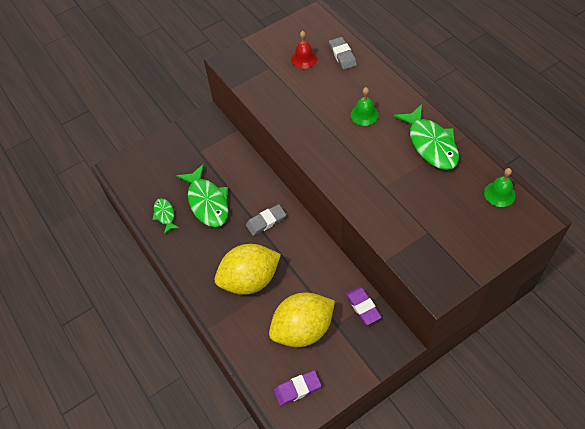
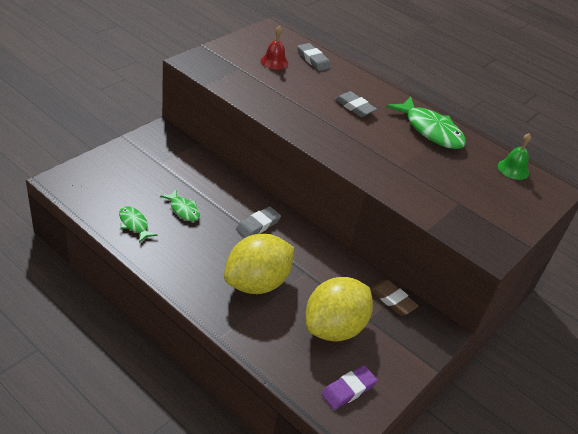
camera: 25 degrees left, 15 degrees down
(207, 202) = (183, 210): green fish -> green fish, size x0.53
(363, 307) = (392, 300): purple eraser -> brown eraser
(364, 114) = (354, 107): green bell -> grey eraser

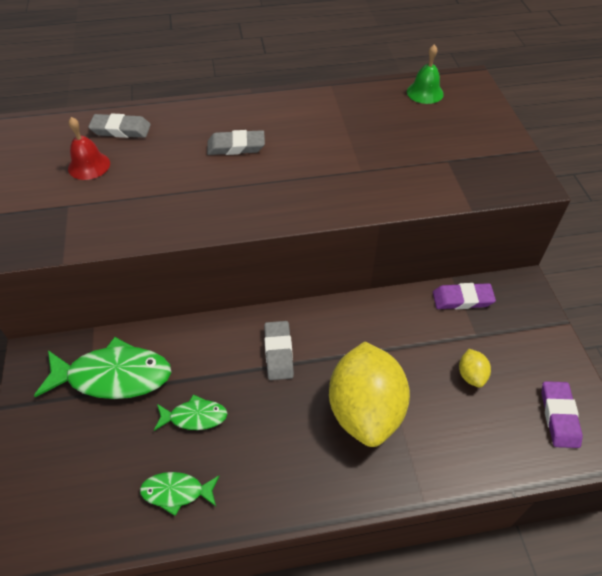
camera: 45 degrees left, 10 degrees up
(334, 327) = (471, 375): yellow lemon -> yellow lemon, size x0.41
(392, 300) = (462, 299): brown eraser -> purple eraser
(430, 130) = (324, 112): green fish -> green fish (114, 376)

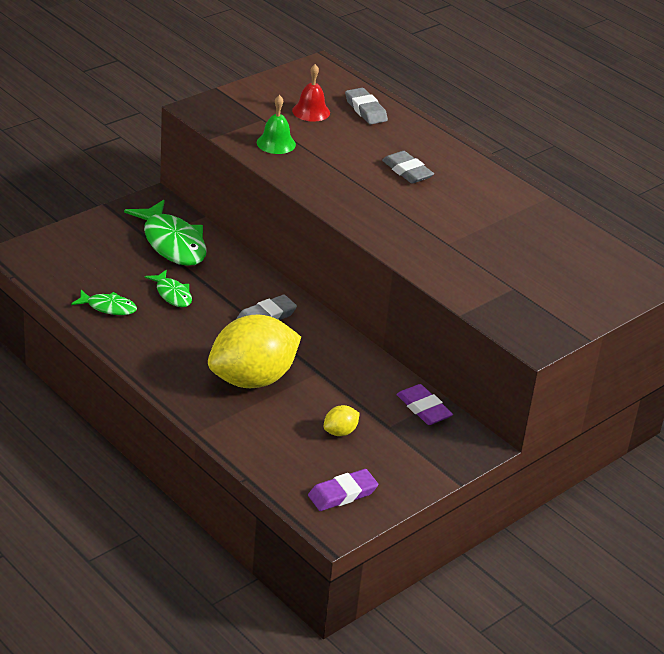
camera: 55 degrees right, 15 degrees down
(176, 492) = (108, 307): green fish -> green fish turned 135 degrees clockwise
(425, 92) = (602, 253): green bell -> green bell (276, 143)

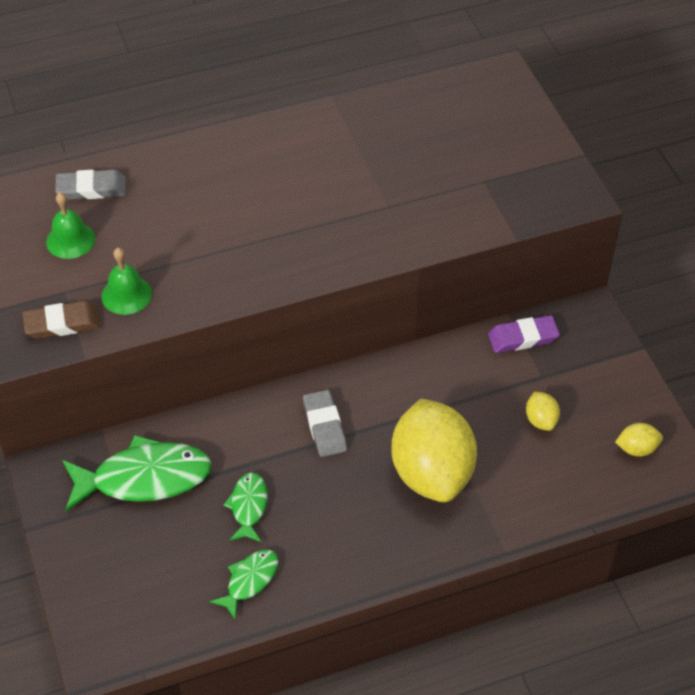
camera: 65 degrees left, 15 degrees up
(172, 294) = (248, 506): green fish -> green fish turned 75 degrees counterclockwise
(233, 123) = (62, 323): none -> brown eraser
(311, 111) = (70, 240): red bell -> green bell
(342, 494) = (636, 449): purple eraser -> yellow lemon
(407, 171) = (237, 194): grey eraser -> none

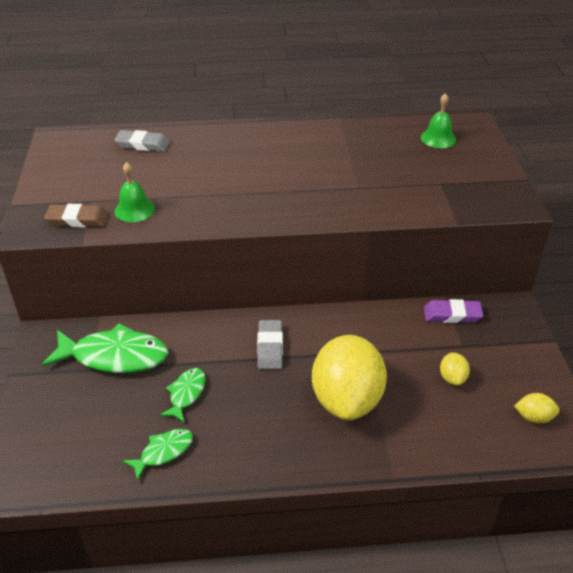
camera: 15 degrees right, 10 degrees down
(70, 240) = (112, 171): green bell -> green bell (438, 138)

